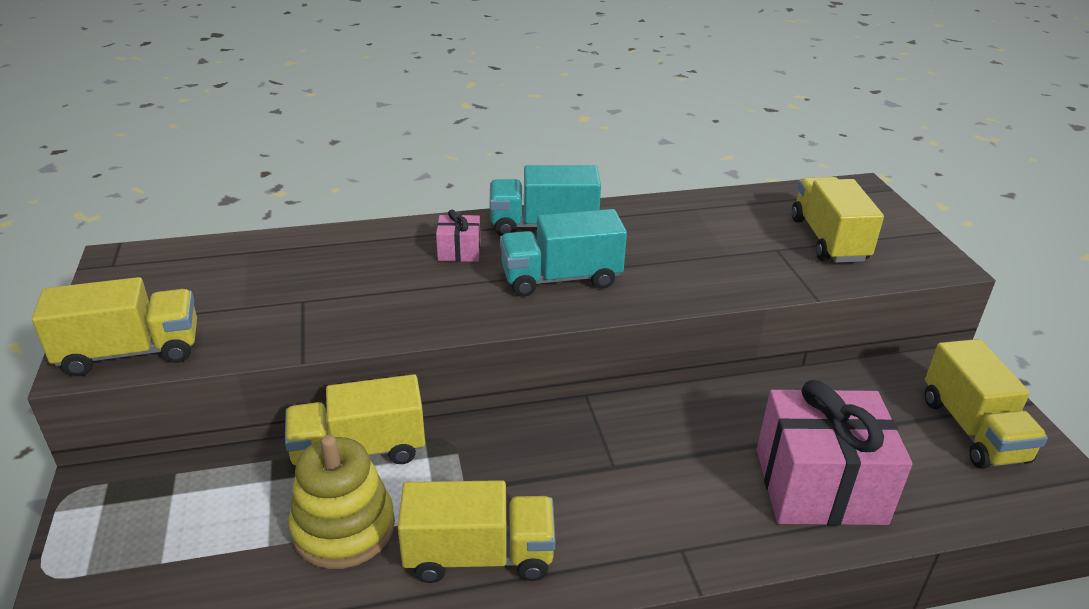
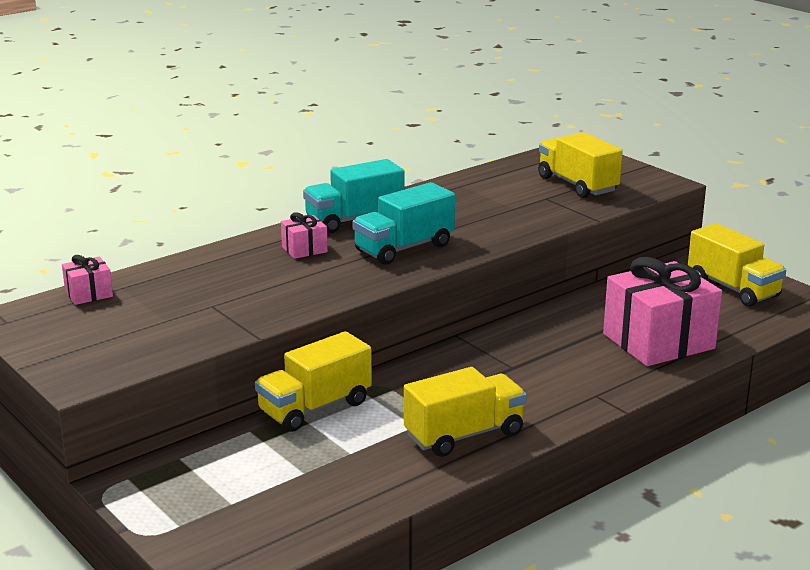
camera: 25 degrees left, 10 degrees down
(131, 352) = (109, 366): yellow truck -> none
(213, 251) = (89, 294): none -> pink gift
(343, 528) = (351, 449): yellow stacking toy -> none

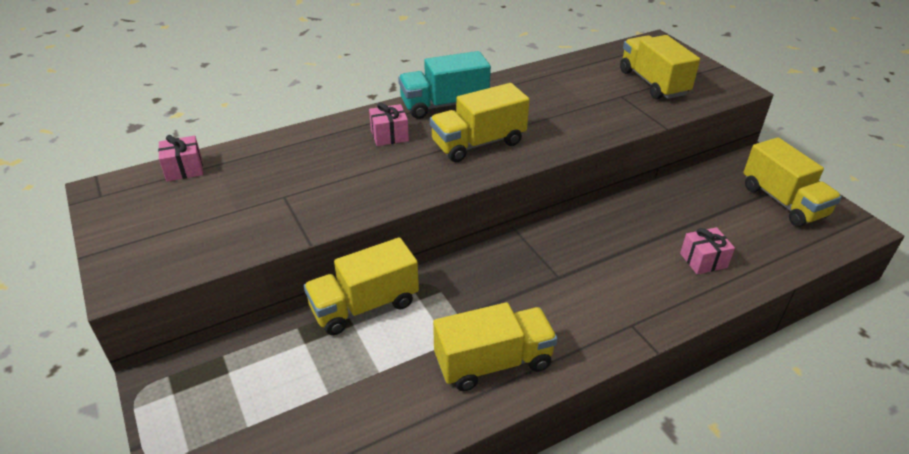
camera: 10 degrees right, 15 degrees up
(404, 248) = (478, 143): turquoise truck -> yellow truck
(658, 341) = (703, 260): pink gift -> pink gift, size x0.45

